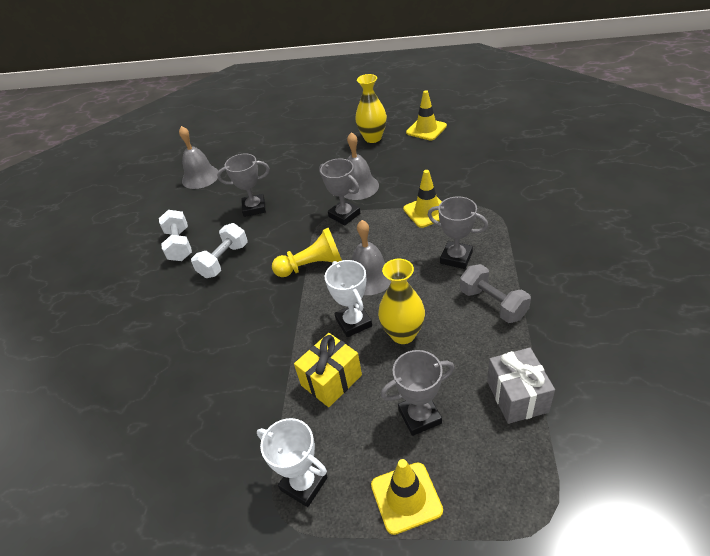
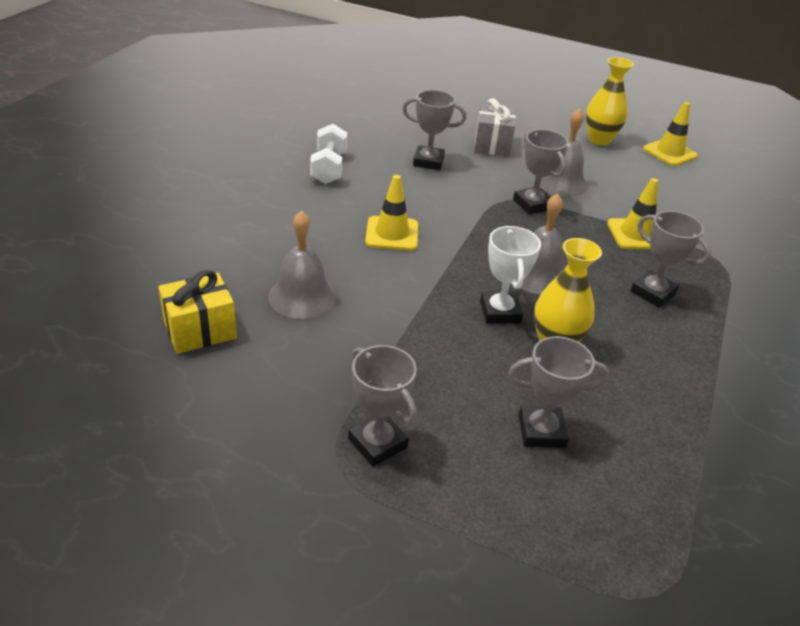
camera: 10 degrees right, 5 degrees down
(200, 177) = (378, 112): grey bell -> grey bell (302, 296)
(224, 260) = (373, 200): white dumbbell -> none
(304, 483) = (377, 443): white trophy -> grey trophy
(312, 266) = (473, 240): yellow pawn -> none
(331, 380) = (450, 357): yellow gift -> yellow gift (200, 330)
(406, 497) = (492, 503): yellow traffic cone -> yellow traffic cone (392, 234)
(493, 304) = (679, 354): grey dumbbell -> none
(517, 396) = (670, 457): grey gift -> grey gift (492, 144)

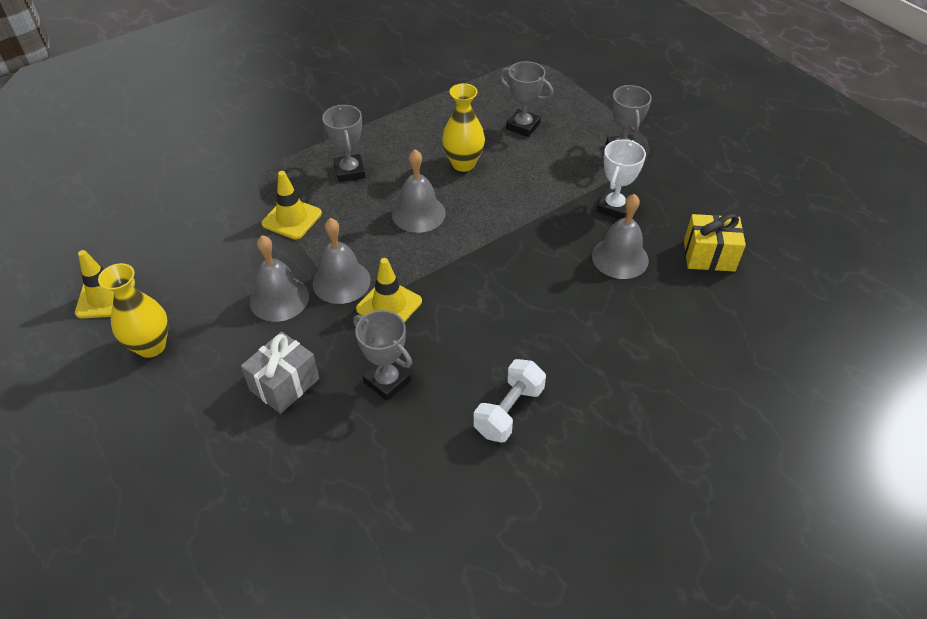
camera: 145 degrees left, 10 degrees up
(392, 234) = (505, 293): yellow traffic cone -> yellow traffic cone (389, 305)
(500, 312) = (478, 196): white trophy -> white trophy (614, 207)
(532, 204) = (341, 281): grey trophy -> grey bell

